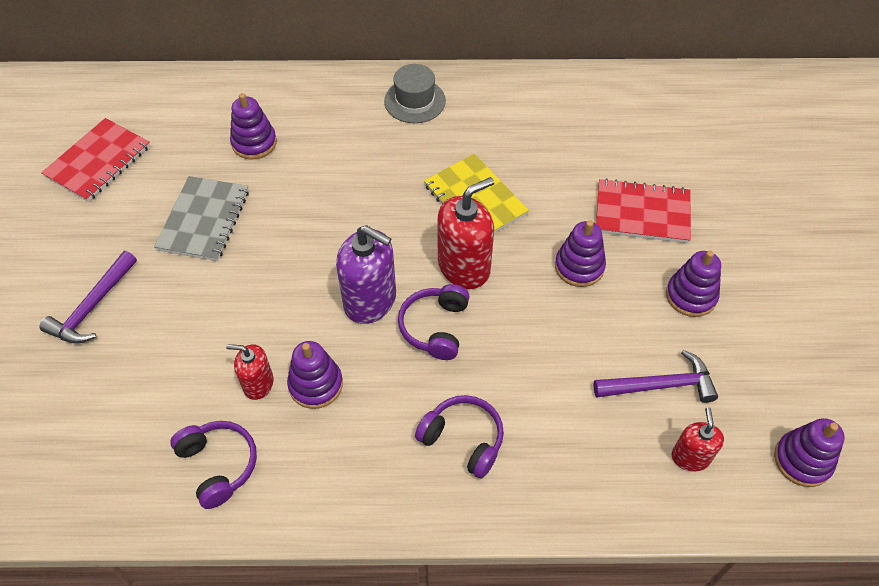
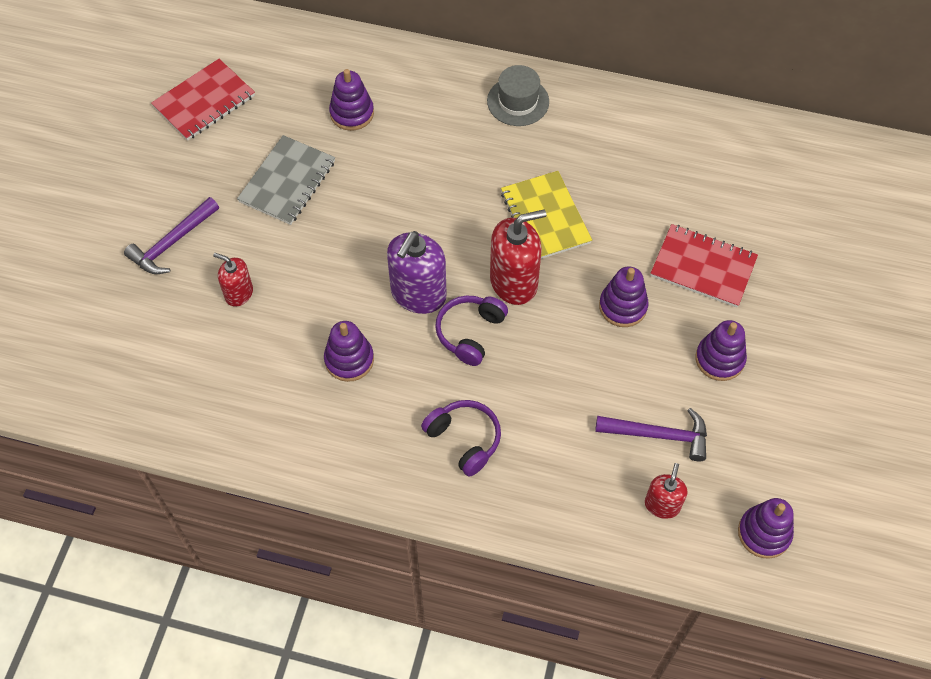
camera: 15 degrees right, 5 degrees up
(218, 465) = (249, 409): purple headphones -> none
(258, 384) = (299, 347): red soap dispenser -> red soap dispenser (239, 293)
(370, 301) = (418, 294): purple soap dispenser -> purple soap dispenser turned 75 degrees clockwise

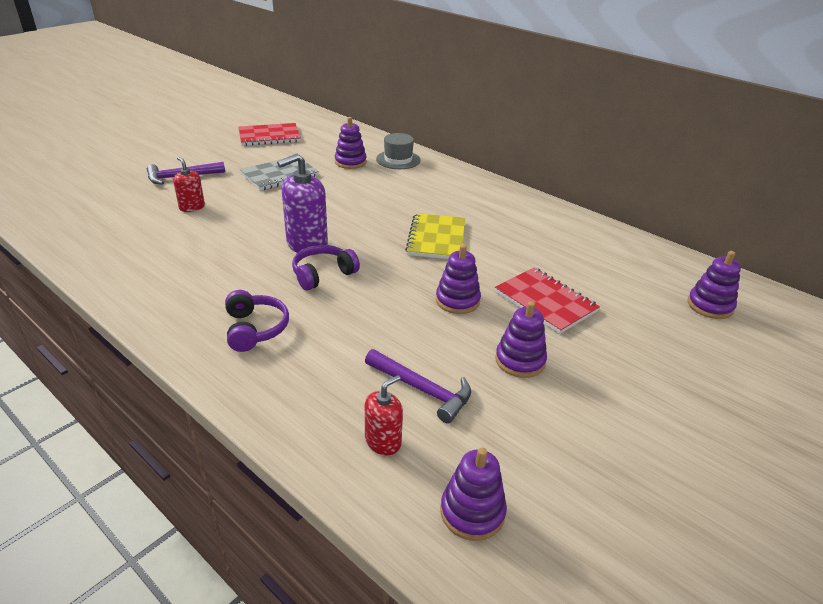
camera: 25 degrees right, 25 degrees down
(349, 360) = (222, 258): purple stacking toy -> purple stacking toy (710, 306)
(514, 282) = (382, 260): red soap dispenser -> none
(518, 101) = (465, 186): grey hat -> grey hat (398, 160)

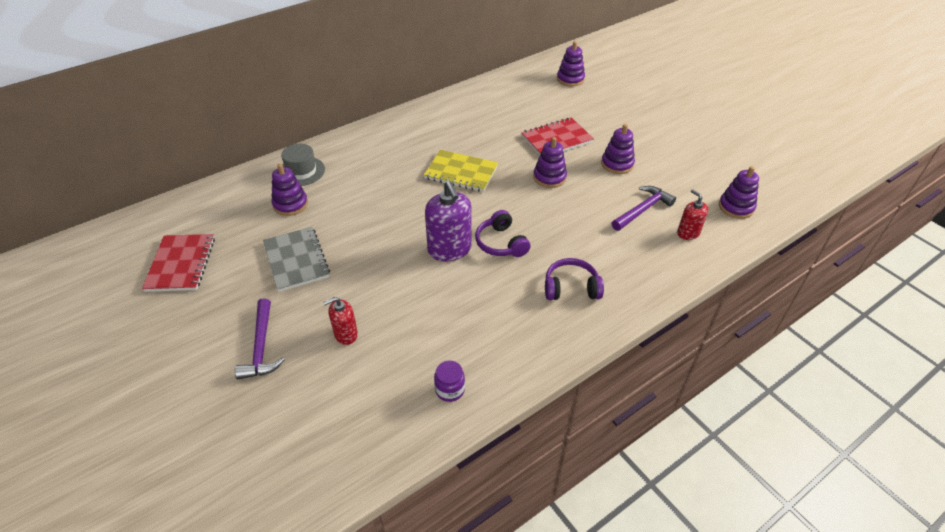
camera: 75 degrees left, 10 degrees up
(118, 263) = (449, 390): none -> purple jar

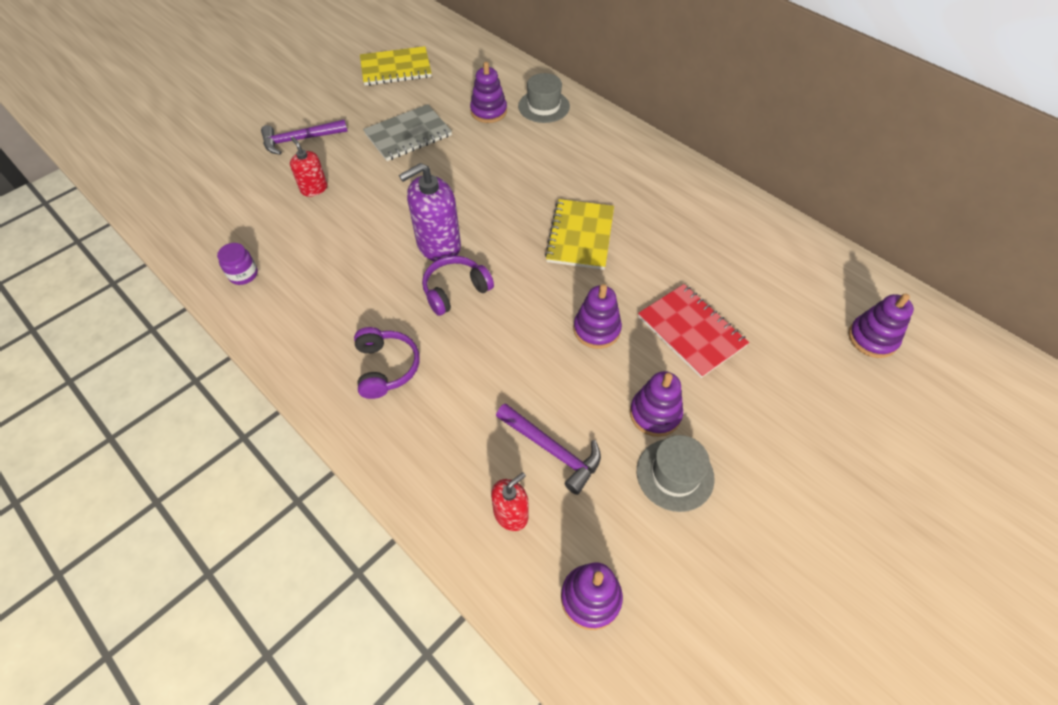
camera: 80 degrees right, 10 degrees up
(181, 264) = (396, 68): red notebook -> yellow notebook
(658, 164) = (675, 474): none -> grey hat

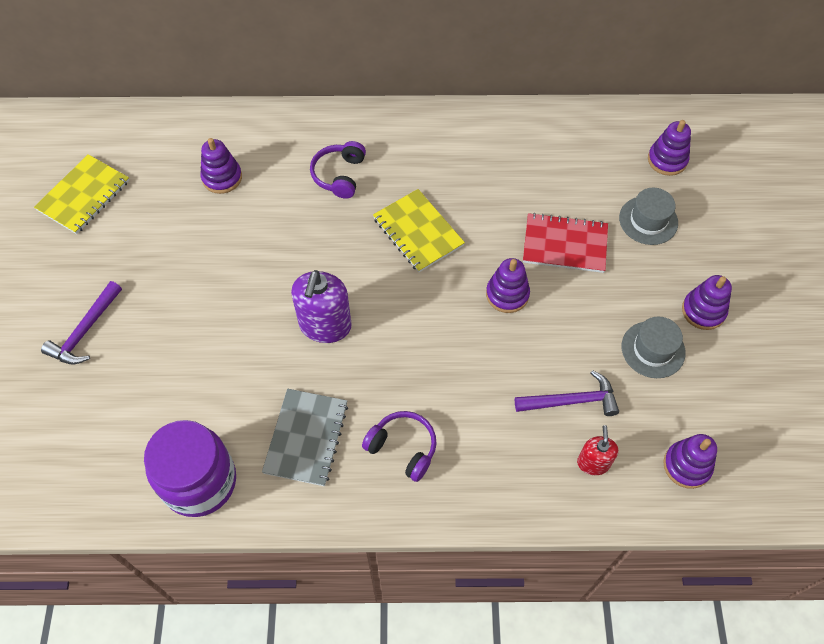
camera: 45 degrees left, 5 degrees up
(243, 274) = (199, 482): purple jar -> purple jar, size x2.37
(314, 188) = (160, 363): red soap dispenser -> none
(408, 135) = (179, 251): grey notebook -> grey notebook (306, 438)
(455, 290) = (381, 349): purple headphones -> purple headphones (339, 175)
(544, 106) = (262, 139): grey hat -> grey hat (648, 220)
(655, 414) = (602, 321): purple stacking toy -> purple stacking toy (703, 311)

